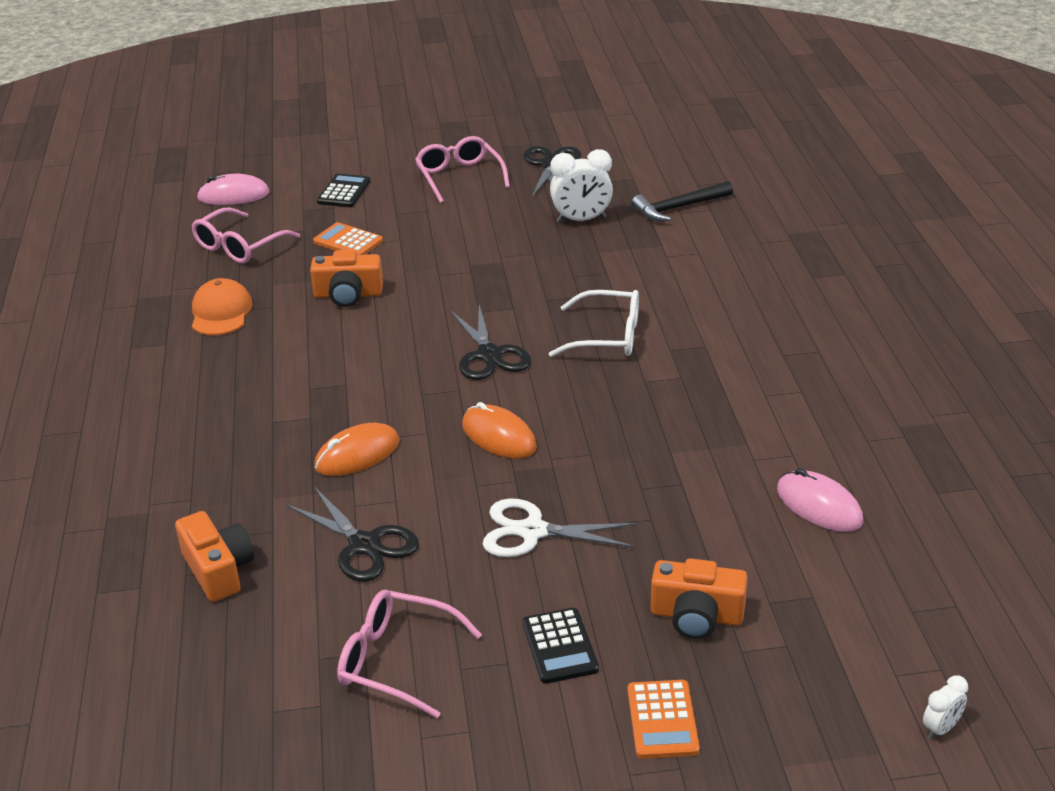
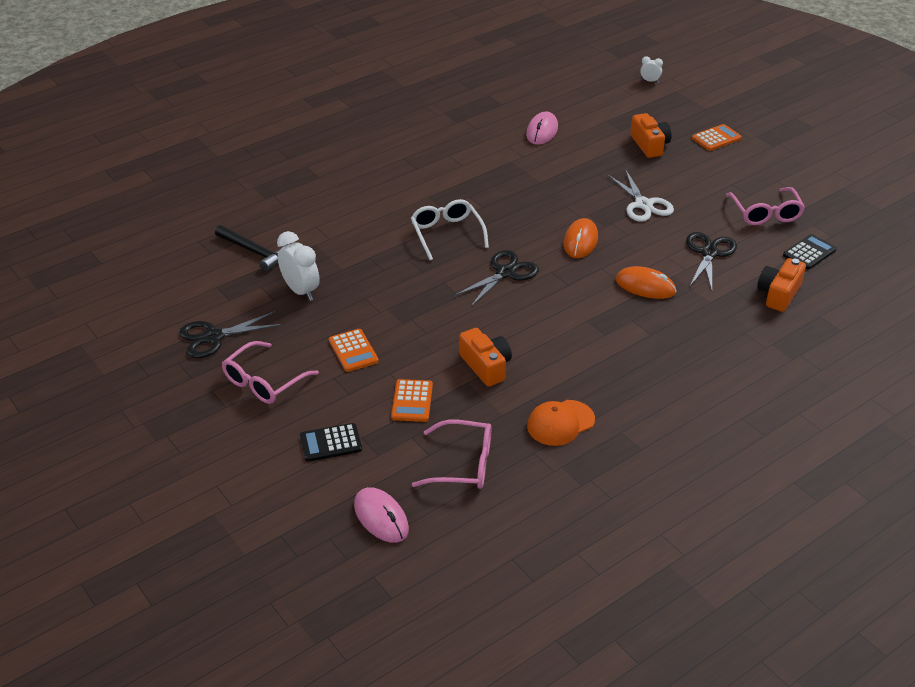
camera: 120 degrees left, 5 degrees up
(454, 228) = (353, 351): none -> orange calculator
(559, 646) = (707, 173): black calculator -> black calculator (809, 253)

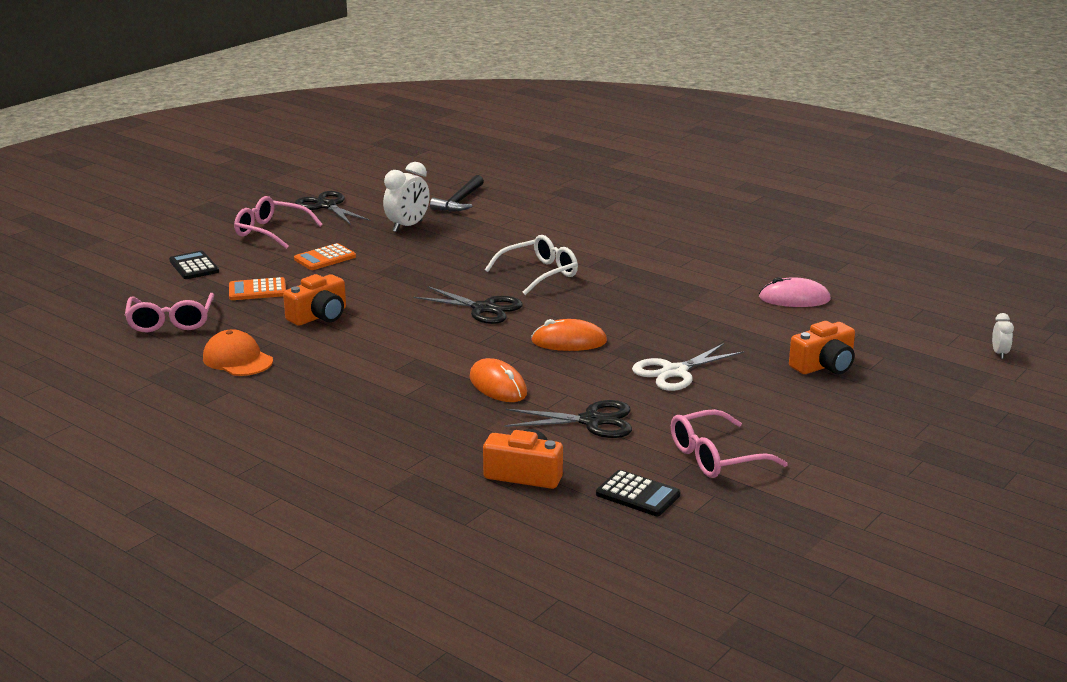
camera: 75 degrees right, 15 degrees down
(381, 517) = (99, 297): pink mouse -> none
(645, 286) = (498, 385): orange mouse -> orange mouse turned 45 degrees counterclockwise
(716, 138) = (888, 410): orange calculator -> none

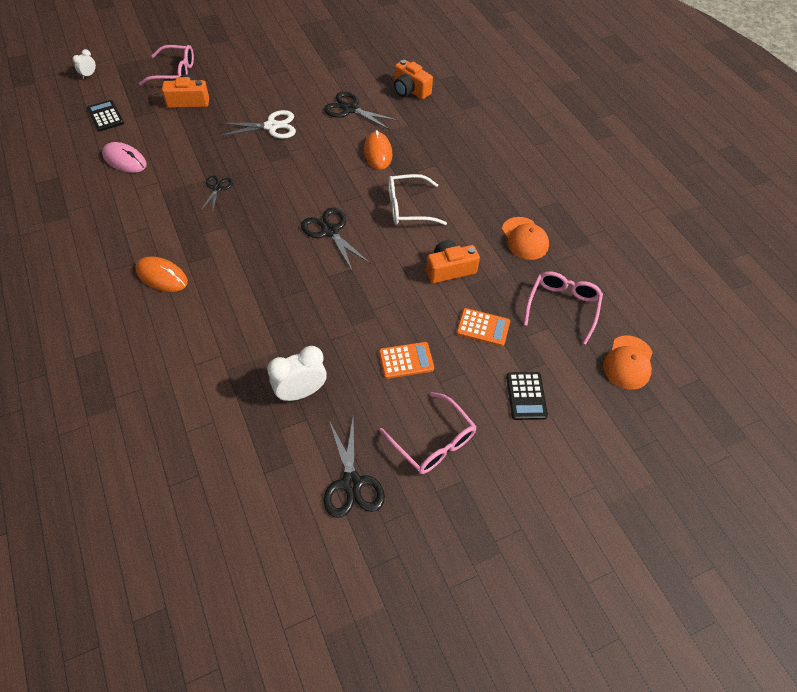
camera: 155 degrees left, 30 degrees up
(87, 305) = (628, 362): none -> orange cap
(459, 201) = (215, 429): black hammer -> none
(539, 274) = (255, 260): white glasses -> white glasses (408, 207)
(569, 341) = (305, 174): orange mouse -> orange mouse (162, 276)
(637, 494) = (369, 62): black calculator -> black calculator (105, 116)
(655, 306) = (217, 188): none -> black scissors
(715, 457) = (314, 68): pink glasses -> pink glasses (175, 73)

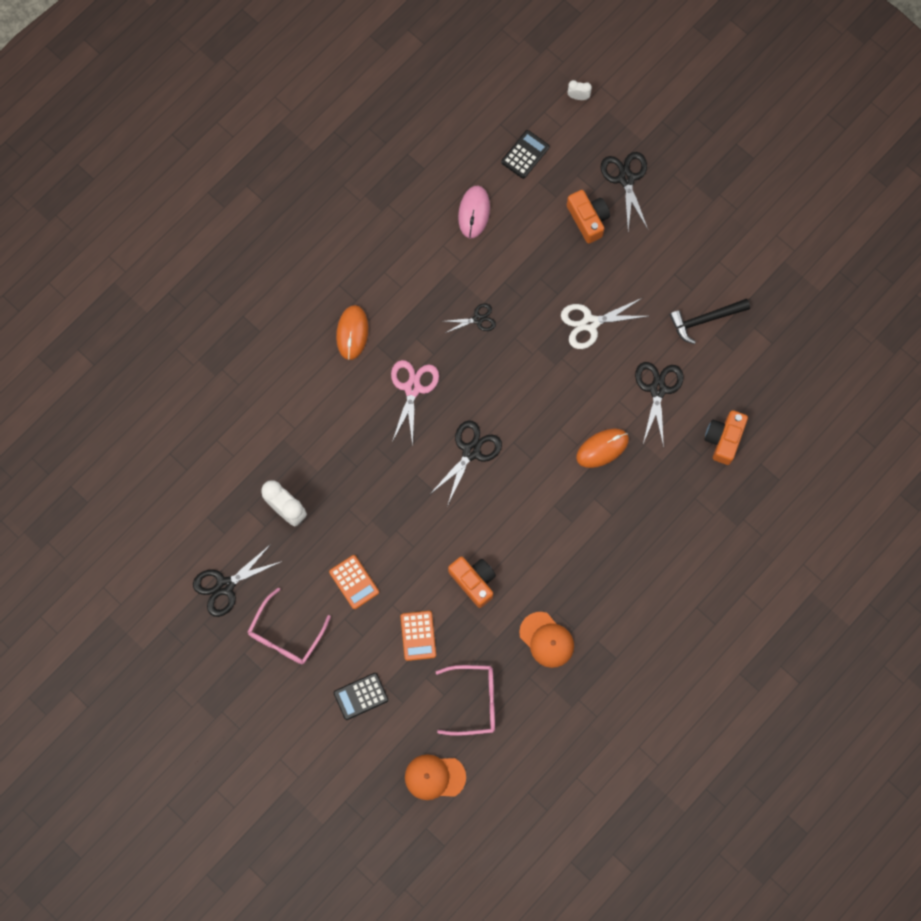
camera: 70 degrees right, 20 degrees up
(175, 73) = (626, 178): pink glasses -> black scissors
(246, 251) = (412, 388): none -> pink scissors
(271, 126) = (590, 323): white scissors -> white scissors turned 105 degrees clockwise
(313, 70) = (705, 319): none -> black hammer
(408, 207) = (537, 511): white glasses -> none
(524, 238) = (546, 640): orange cap -> orange cap turned 90 degrees counterclockwise

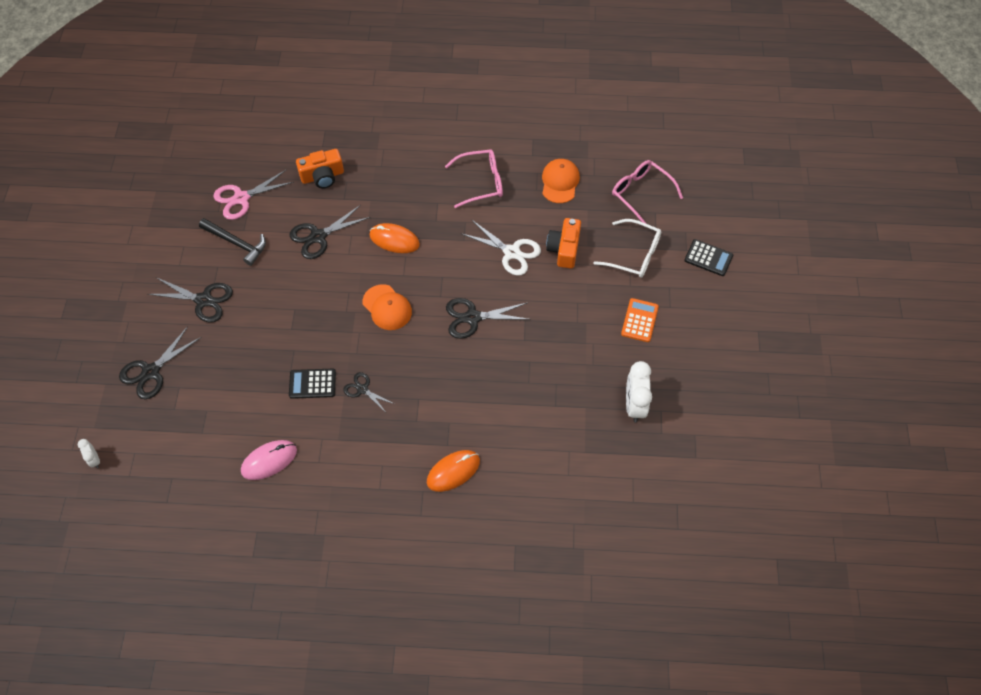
camera: 130 degrees left, 15 degrees down
(225, 586) = (730, 402): black scissors -> black scissors (203, 300)
(286, 634) = (719, 334): pink glasses -> pink glasses (481, 182)
(412, 388) = (459, 392): pink scissors -> pink scissors (241, 198)
(418, 635) = (634, 255): orange calculator -> white glasses
(434, 777) = (710, 181): orange cap -> orange cap (387, 307)
(525, 154) = (183, 461): black calculator -> black calculator (312, 384)
(588, 219) = (210, 373): orange camera -> none
(590, 323) = (301, 312): white scissors -> white scissors (512, 252)

